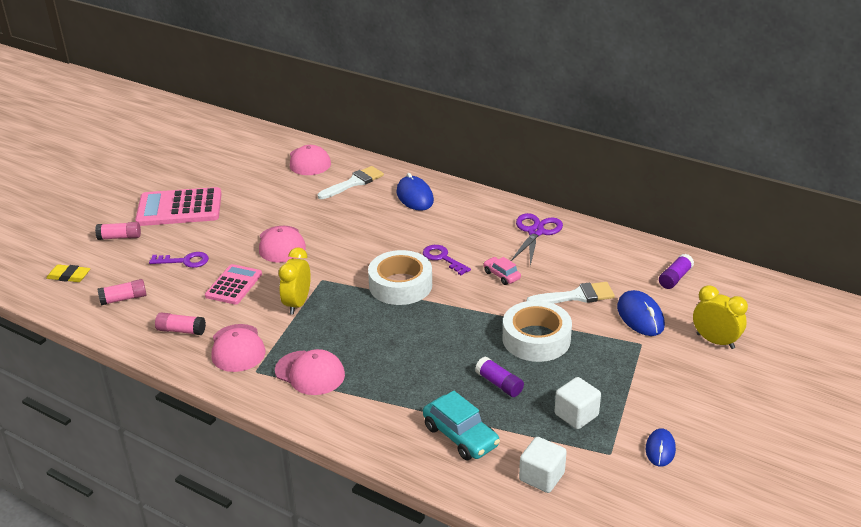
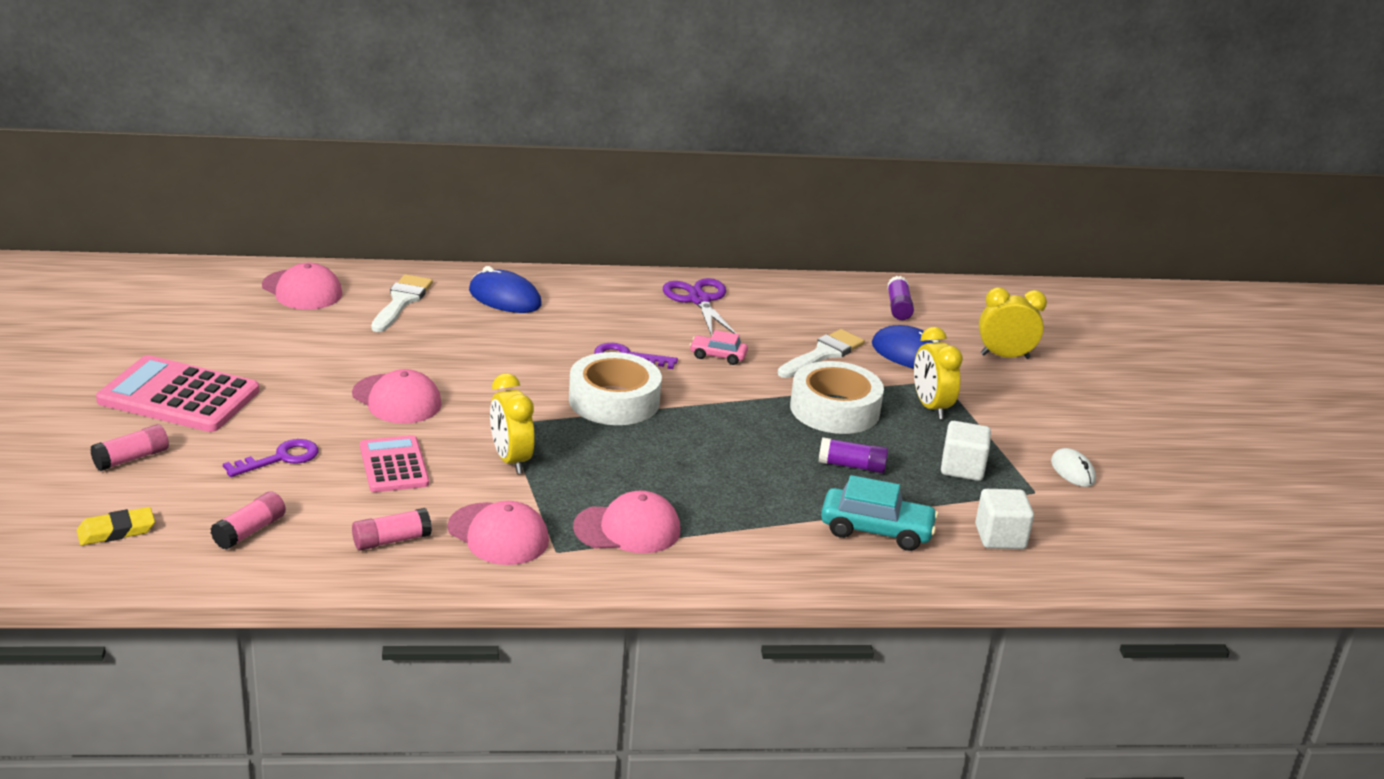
camera: 40 degrees left, 5 degrees down
(179, 208) = (179, 396): pink calculator -> pink calculator turned 60 degrees clockwise
(608, 361) = (930, 407): none -> yellow clock
(660, 449) = (1072, 471): blue mouse -> white mouse

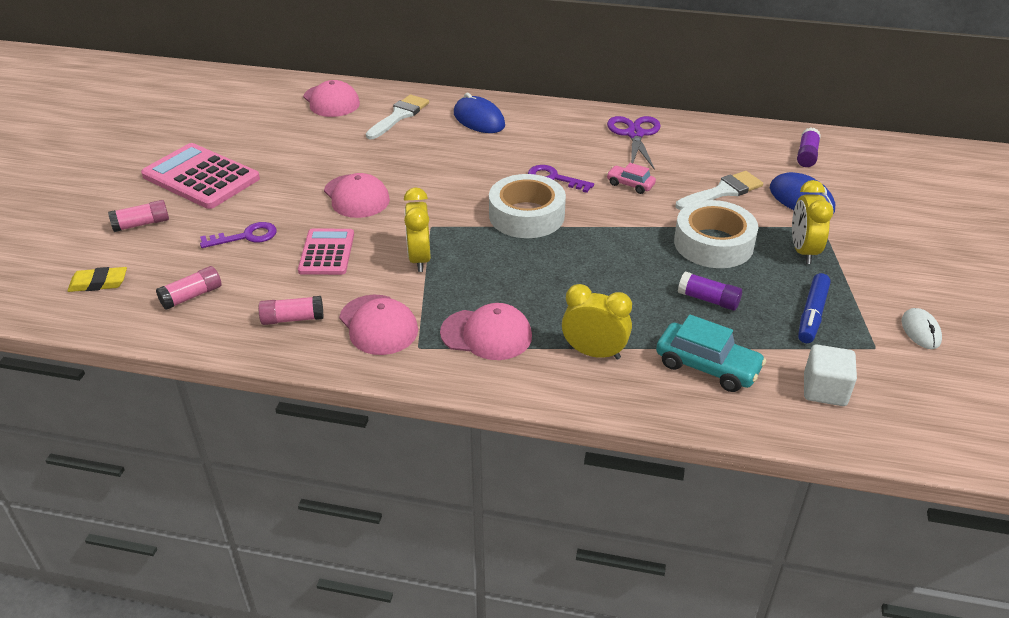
camera: 20 degrees right, 10 degrees up
(962, 468) = (812, 314): white cube -> blue marker
(1005, 356) = (890, 210): yellow clock -> yellow clock (594, 353)

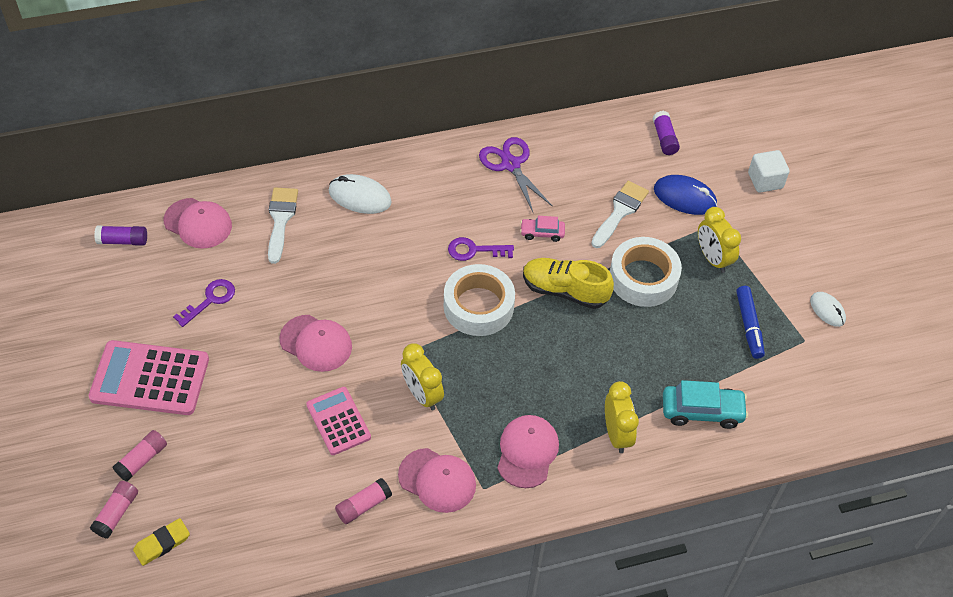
camera: 30 degrees left, 15 degrees up
(192, 296) = (258, 520): pink glue stick -> pink glue stick (116, 513)
(246, 236) = (252, 433): purple key -> purple key (210, 300)
(479, 119) = (360, 197): blue mouse -> white mouse
(486, 334) = (527, 452): pink cap -> pink cap turned 60 degrees counterclockwise
(594, 353) = (616, 434): yellow clock -> yellow clock turned 90 degrees clockwise
(622, 229) = (565, 290): none -> yellow shoe
(708, 299) = (669, 342): purple glue stick -> purple glue stick (123, 241)
(824, 390) = (789, 397): white cube -> white cube (765, 180)

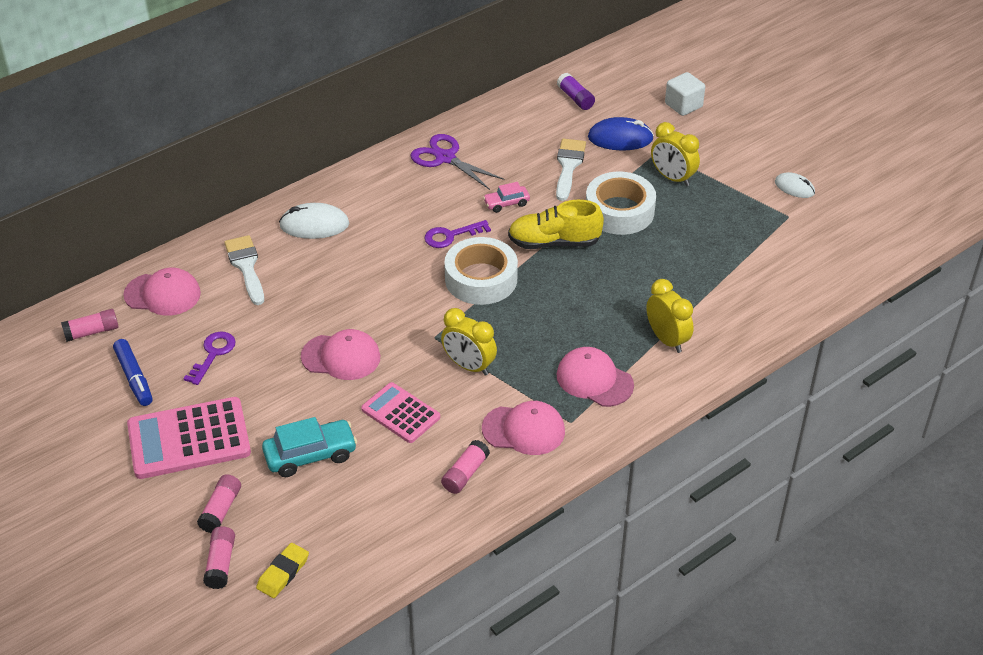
camera: 20 degrees left, 10 degrees down
(123, 241) = (92, 332): purple glue stick -> pink glue stick
(527, 452) = (594, 380): pink cap -> pink cap turned 45 degrees counterclockwise
(702, 411) = (732, 297): turquoise car -> turquoise car (310, 455)
(748, 326) = (734, 220): blue marker -> blue marker (134, 378)

